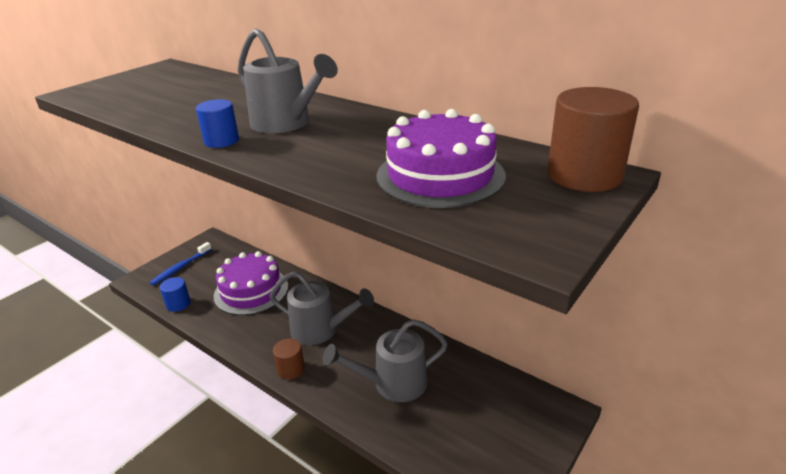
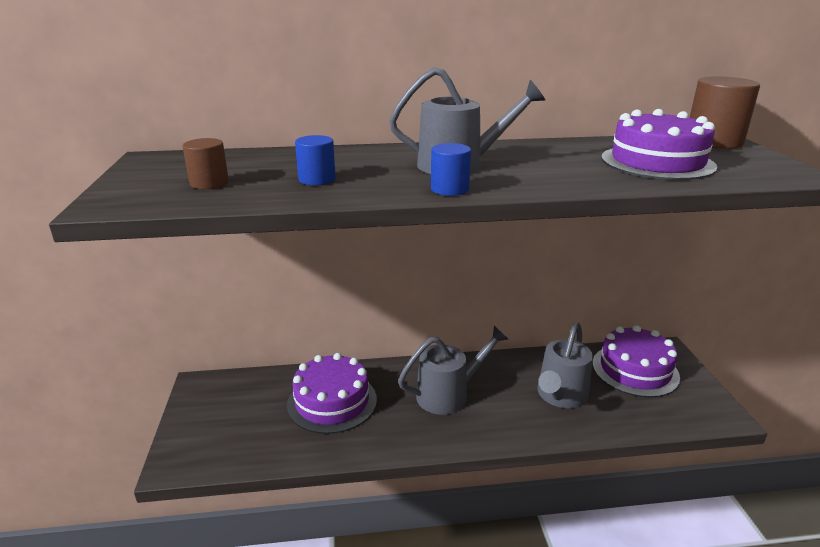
camera: 45 degrees left, 5 degrees down
(178, 304) = (272, 456): blue cylinder -> blue cylinder (317, 179)
(181, 268) = (211, 425): blue toothbrush -> none
(291, 369) = (476, 435): brown cylinder -> brown cylinder (209, 183)
(495, 407) = (635, 370): none -> purple cake

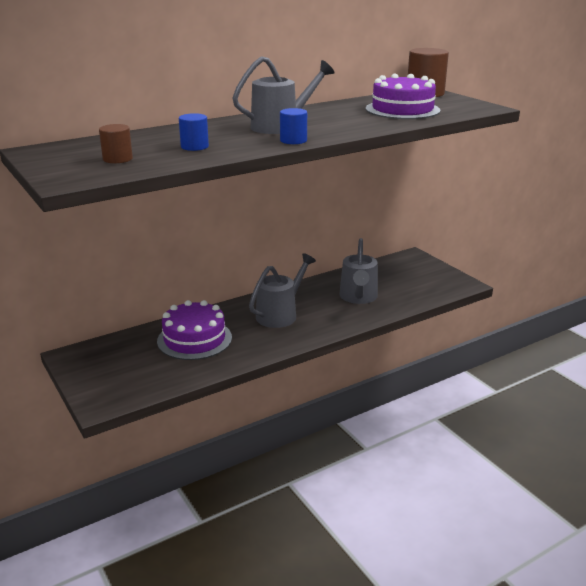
camera: 25 degrees left, 0 degrees up
(635, 370) = (398, 272): purple cake -> none

